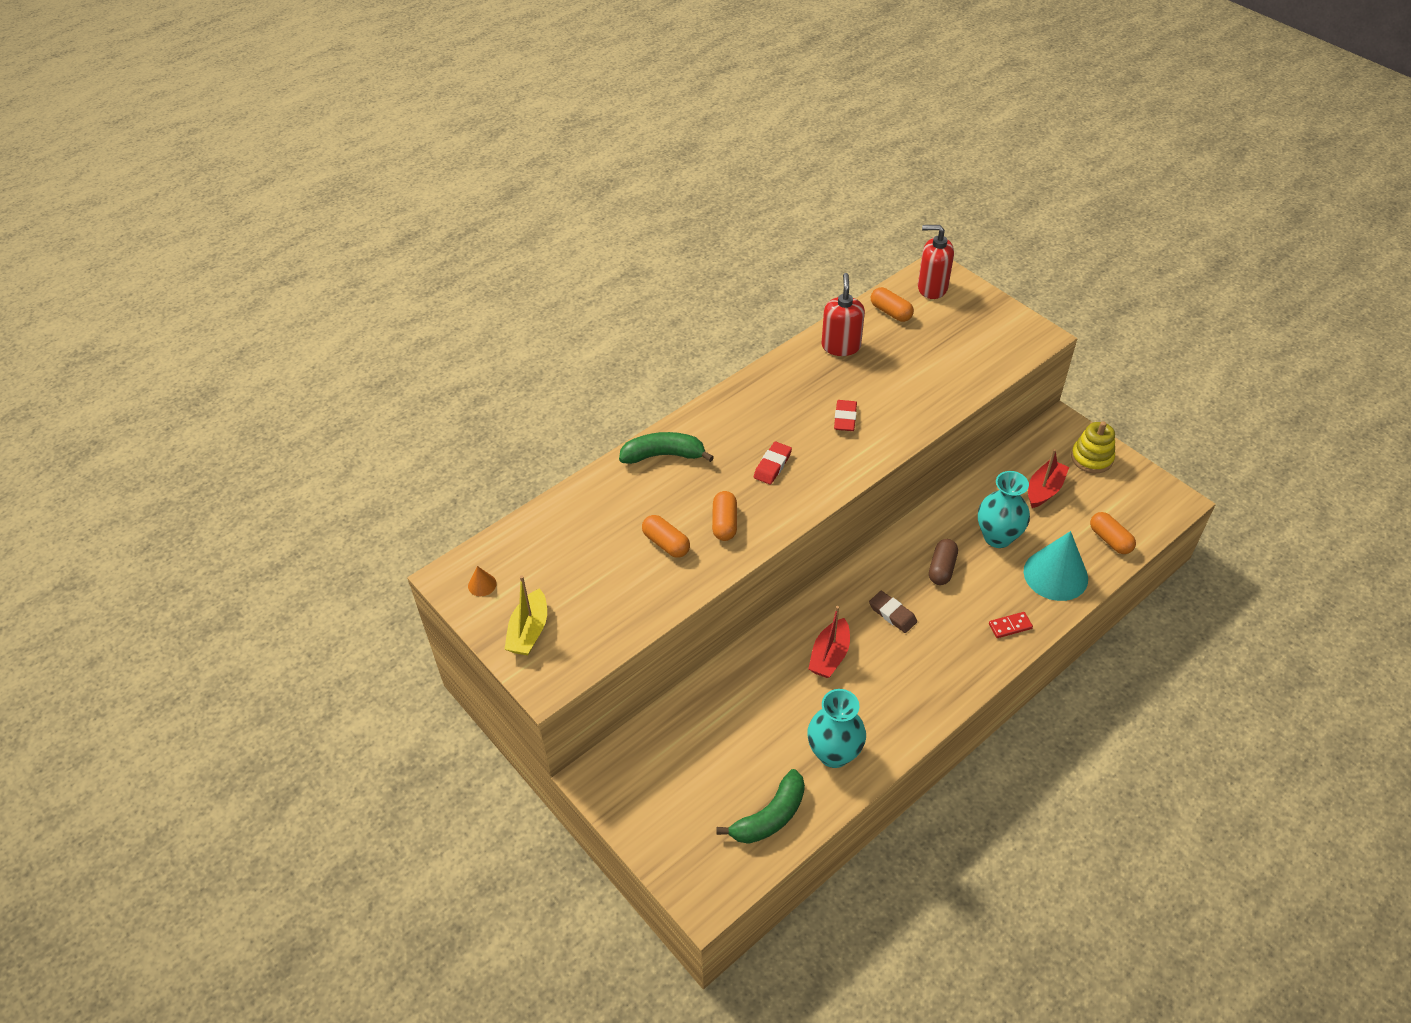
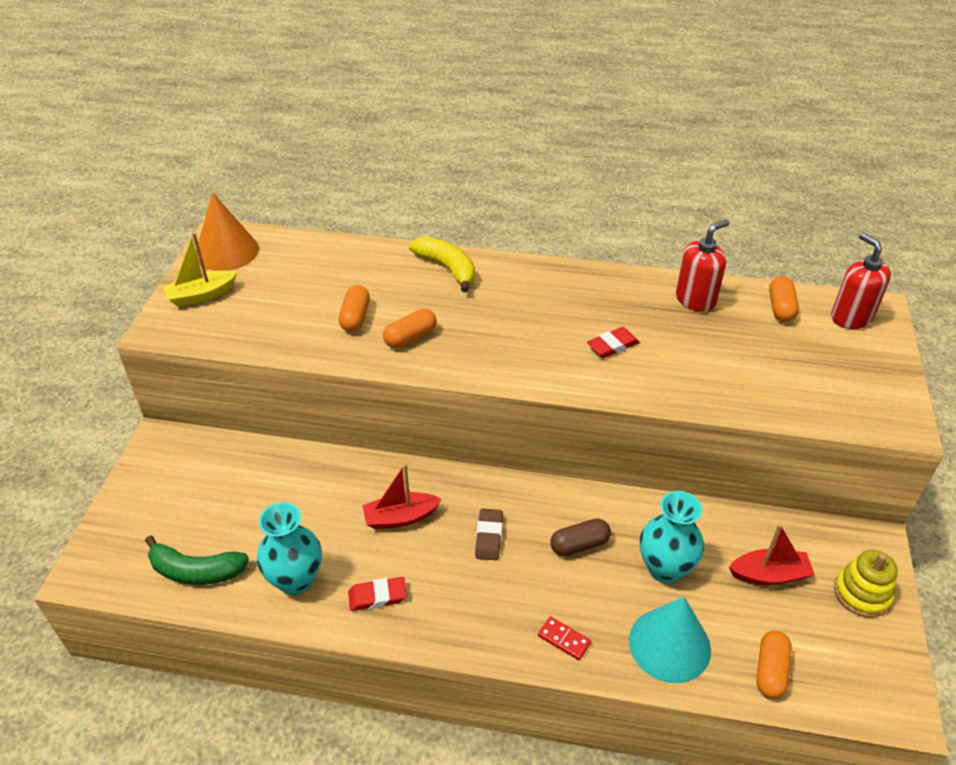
camera: 50 degrees right, 5 degrees down
(482, 584) = (227, 251): orange cone -> orange cone, size x2.46
(663, 455) = (447, 268): green banana -> yellow banana
(772, 465) = (505, 331): red eraser -> red eraser (377, 596)

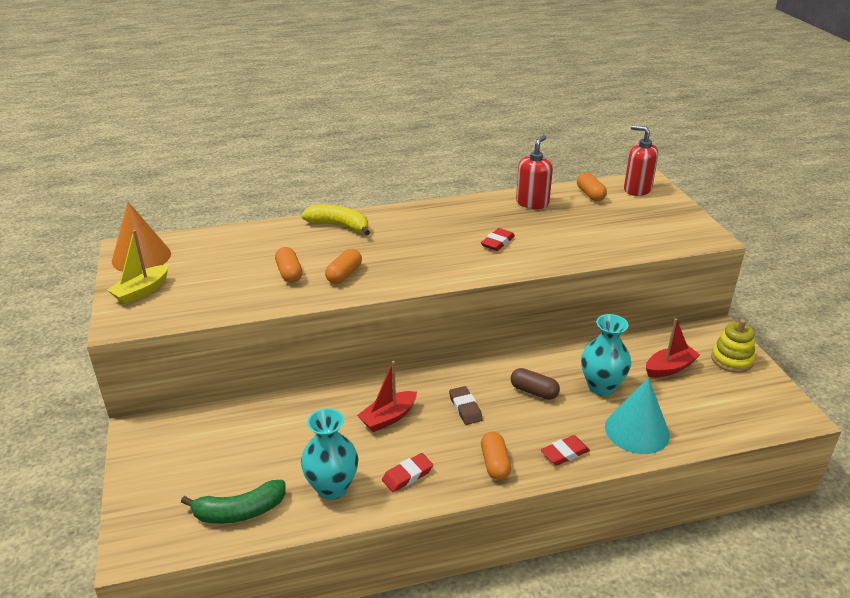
camera: 25 degrees left, 10 degrees down
(564, 639) = (565, 453): red domino -> red eraser
(579, 545) = (534, 391): brown capsule -> brown capsule turned 75 degrees clockwise
(770, 670) = (710, 422): orange capsule -> orange capsule (495, 463)

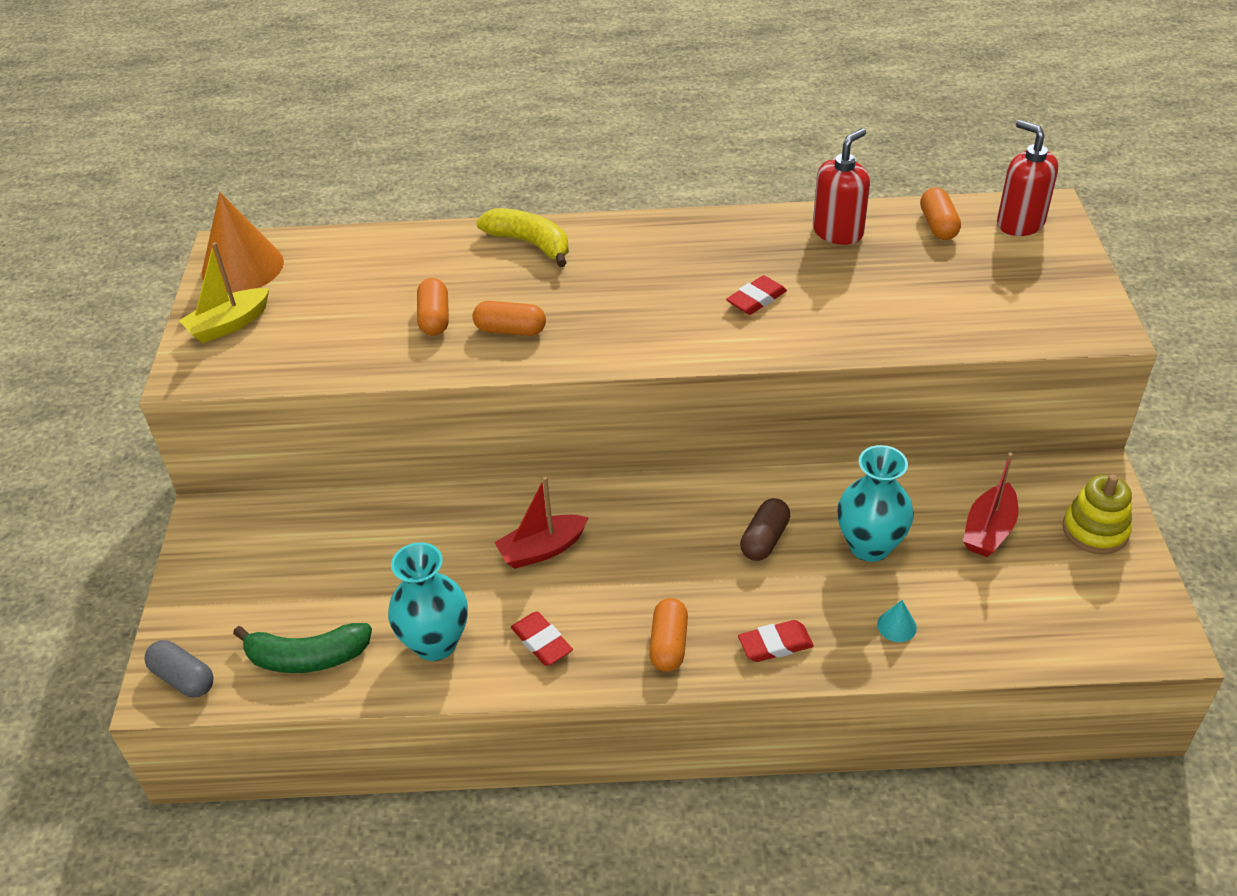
camera: 15 degrees right, 10 degrees up
(146, 541) = (183, 678): none -> grey capsule
(344, 275) = (510, 330): orange capsule -> orange capsule turned 60 degrees clockwise
(407, 475) = (541, 642): red eraser -> red eraser turned 75 degrees clockwise
(465, 408) = (655, 551): brown eraser -> none
(534, 391) = (764, 539): brown capsule -> brown capsule turned 75 degrees clockwise
(637, 430) = (896, 626): turquoise cone -> turquoise cone, size x0.41
(669, 368) = (988, 530): red boat -> red boat turned 135 degrees clockwise

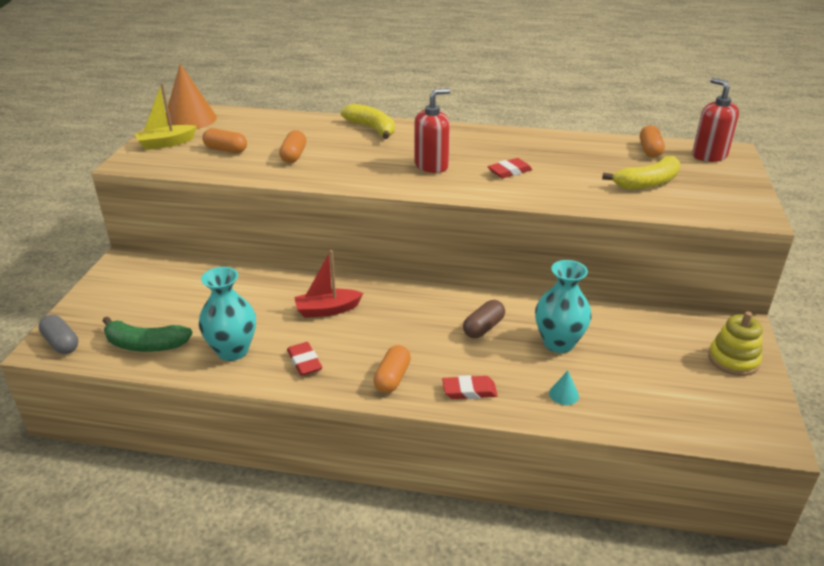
camera: 10 degrees right, 10 degrees down
(510, 330) = (339, 167): orange capsule -> orange capsule (226, 150)
(838, 232) = (578, 146): red soap dispenser -> red soap dispenser (431, 166)
(949, 290) = (647, 183): none -> yellow banana
(988, 530) = (650, 347): red boat -> none

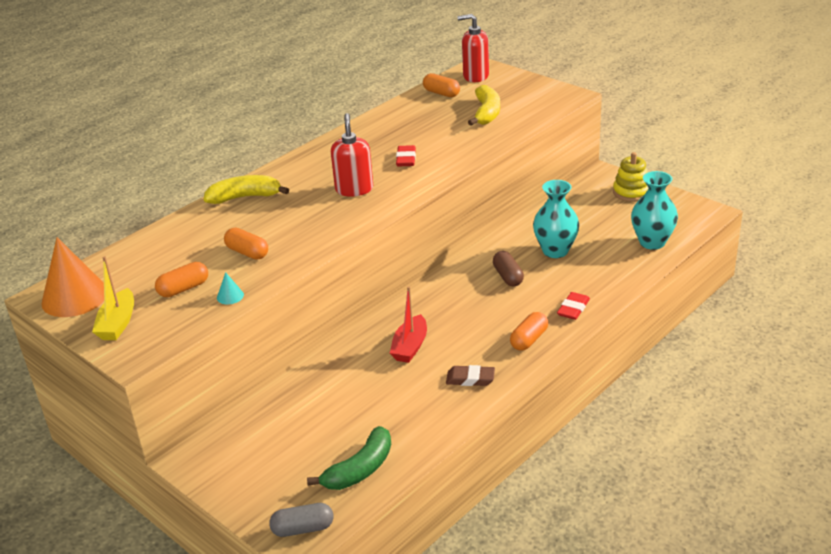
camera: 55 degrees left, 0 degrees up
(233, 350) = (418, 416): turquoise vase -> turquoise vase (652, 242)
(304, 362) = (470, 379): red eraser -> brown eraser
(392, 378) = (529, 339): orange capsule -> orange capsule turned 75 degrees clockwise
(564, 394) = (610, 270): turquoise cone -> turquoise cone (230, 296)

